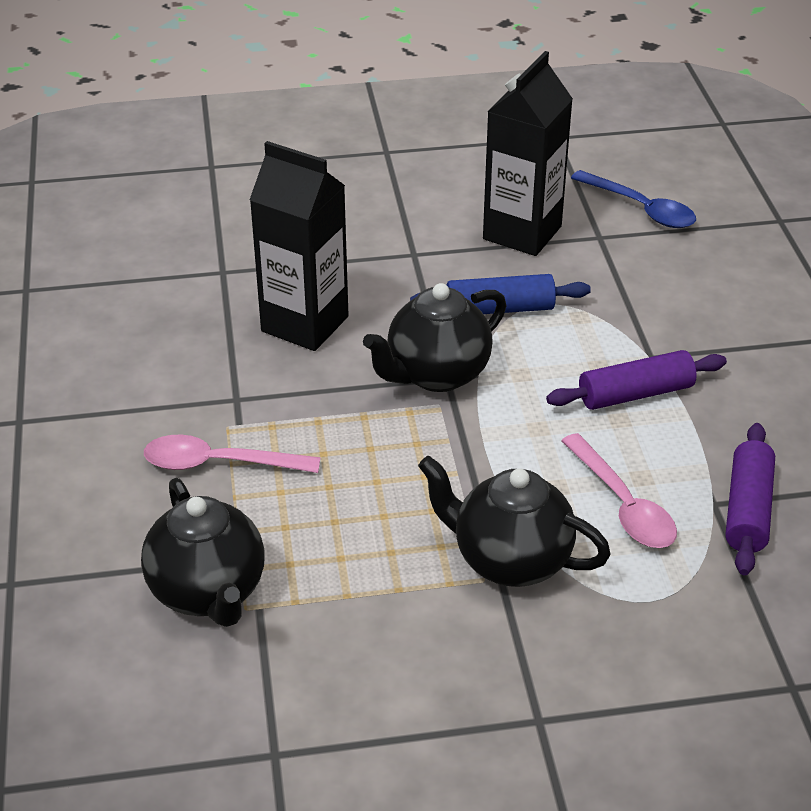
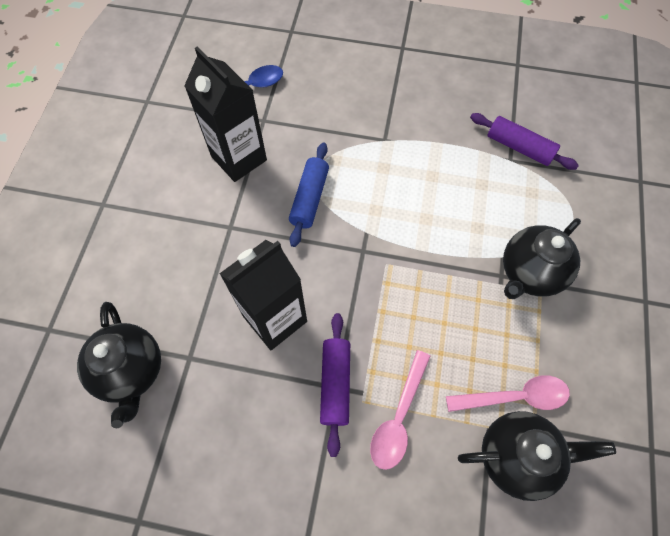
camera: 70 degrees left, 25 degrees up
(436, 374) = (358, 255): black teapot -> black teapot (132, 371)
(622, 504) = (500, 201): pink spoon -> pink spoon (514, 397)
(635, 394) = (413, 160): purple rolling pin -> purple rolling pin (335, 384)

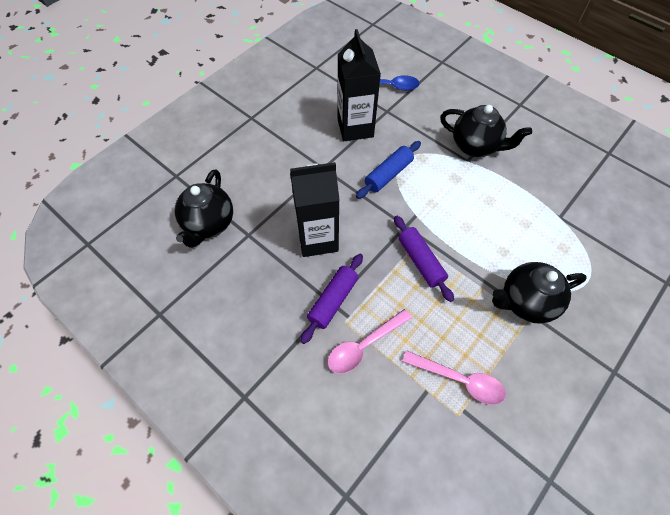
camera: 30 degrees right, 5 degrees down
(516, 456) = (435, 421): black teapot -> black teapot (475, 146)
(519, 147) = (573, 211): purple rolling pin -> purple rolling pin (420, 261)

